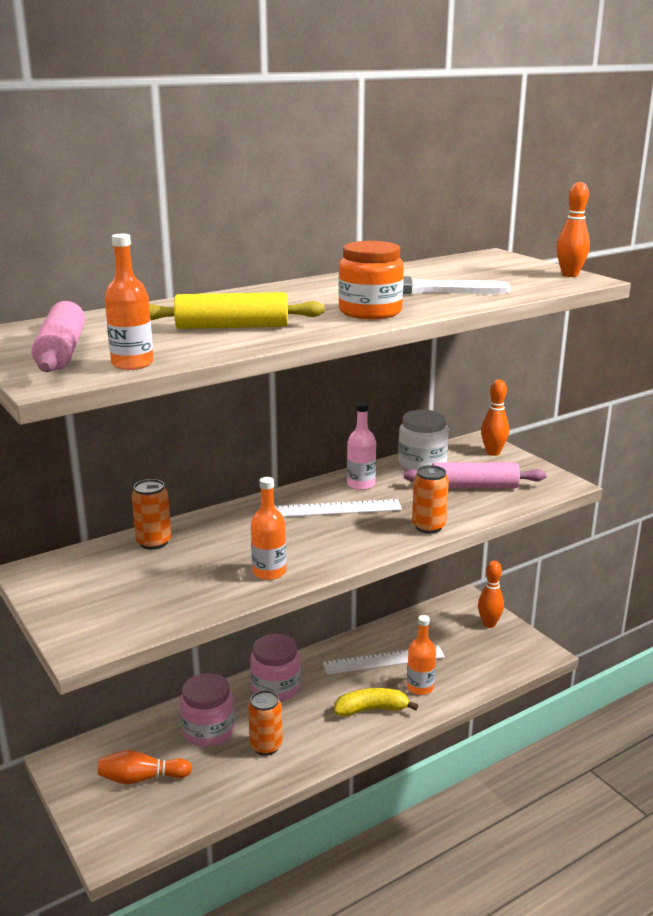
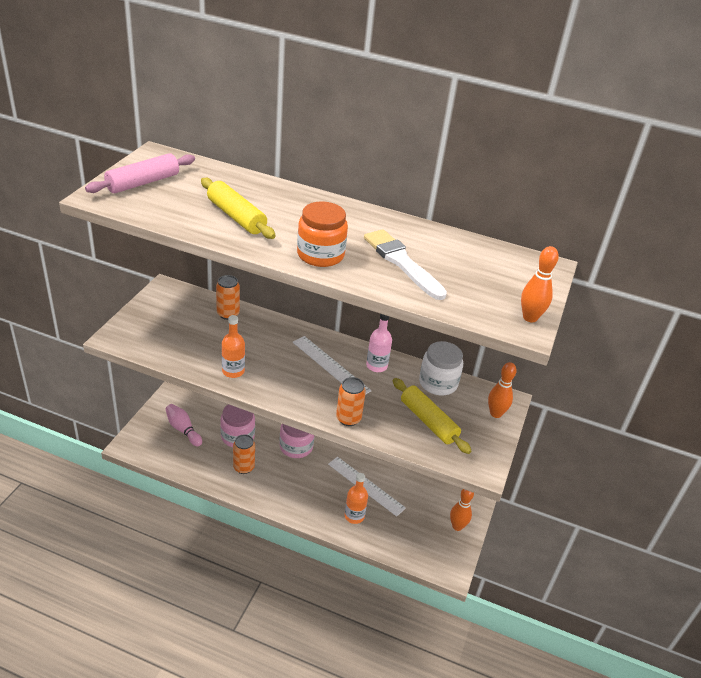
camera: 50 degrees right, 15 degrees up
(132, 364) = (141, 210): orange bottle -> none
(141, 778) = (183, 429): orange bowling pin -> pink bowling pin
(371, 709) = (312, 501): yellow banana -> none
(474, 487) = (428, 421): pink rolling pin -> yellow rolling pin

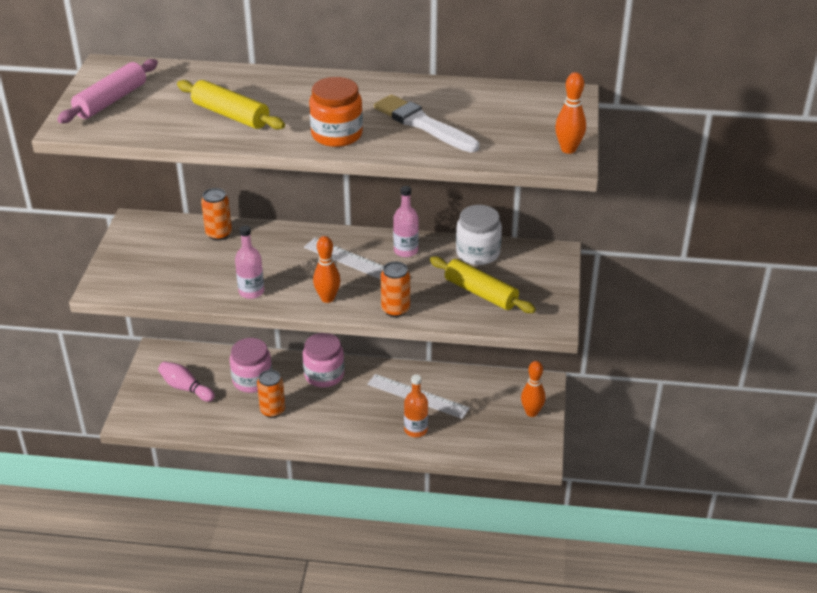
camera: 10 degrees left, 0 degrees up
(233, 371) = (251, 291): orange bottle -> pink bottle
(495, 413) = (548, 269): orange bowling pin -> orange bowling pin (327, 298)

